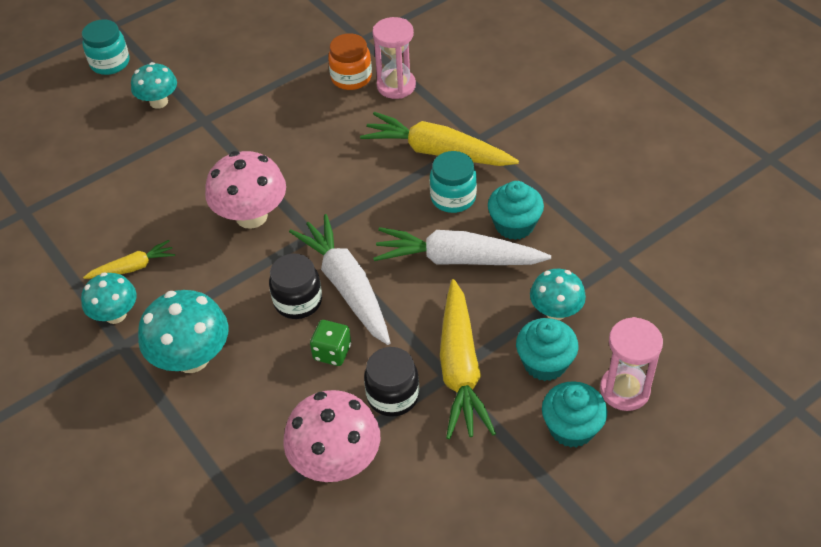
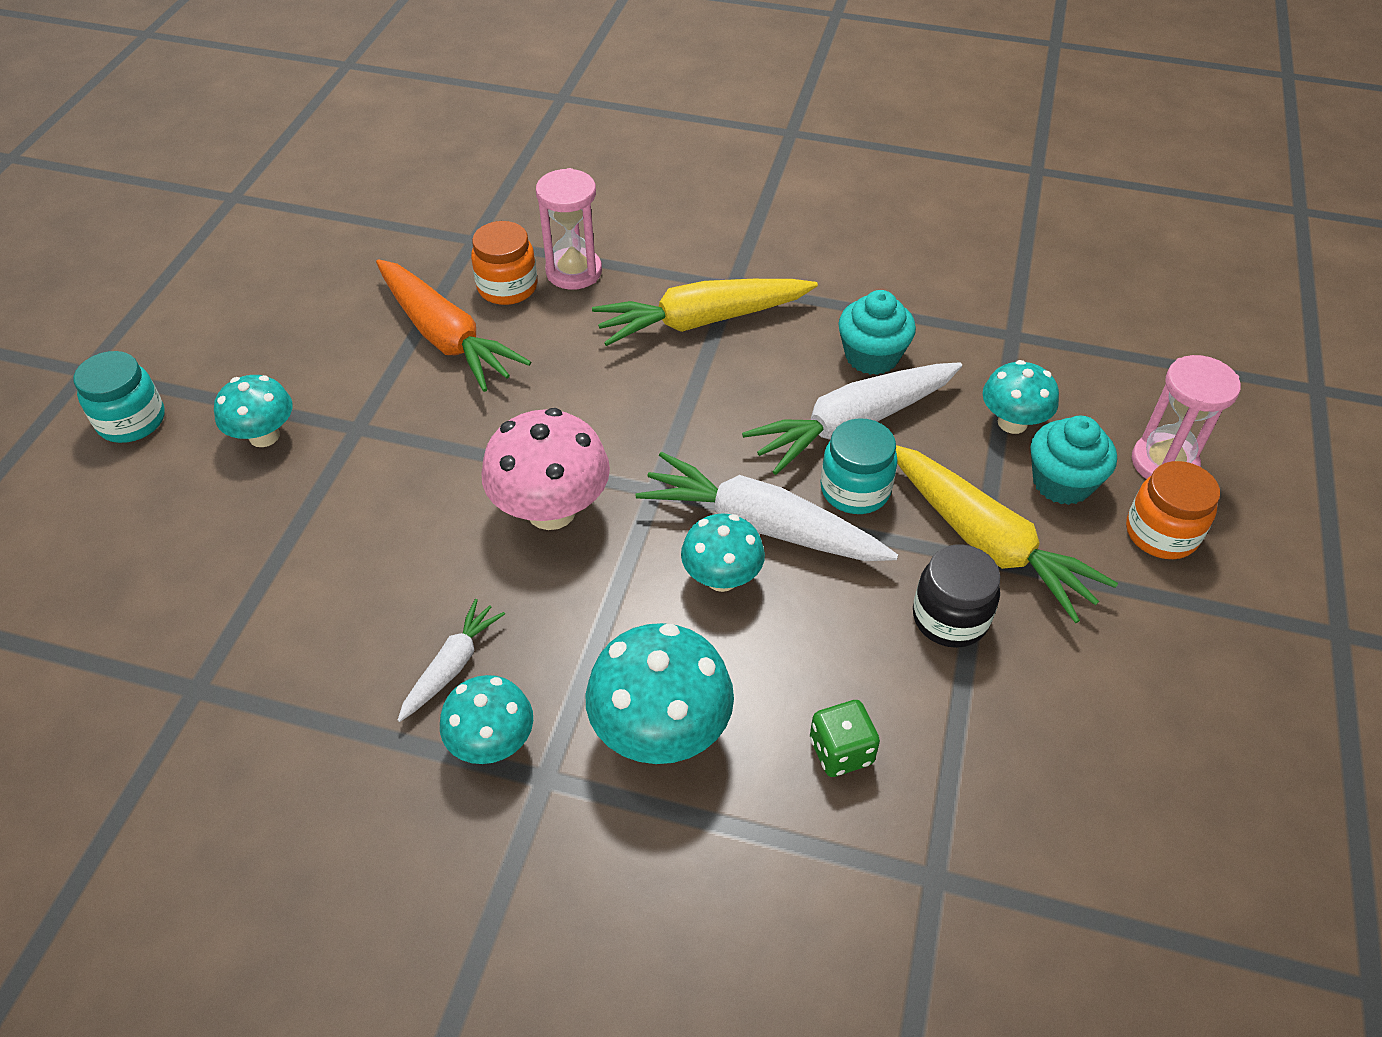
camera: 40 degrees left, 0 degrees up
(133, 267) = (452, 666): yellow carrot -> white carrot
(292, 91) = (445, 337): none -> orange carrot
(298, 301) = (722, 578): black jar -> turquoise mushroom
(332, 352) = (828, 612): green dice -> green dice (841, 751)
(336, 461) = (972, 736): pink mushroom -> none
(453, 198) = (774, 361): turquoise jar -> turquoise jar (855, 490)
(571, 428) = (1161, 533): turquoise cupcake -> orange jar

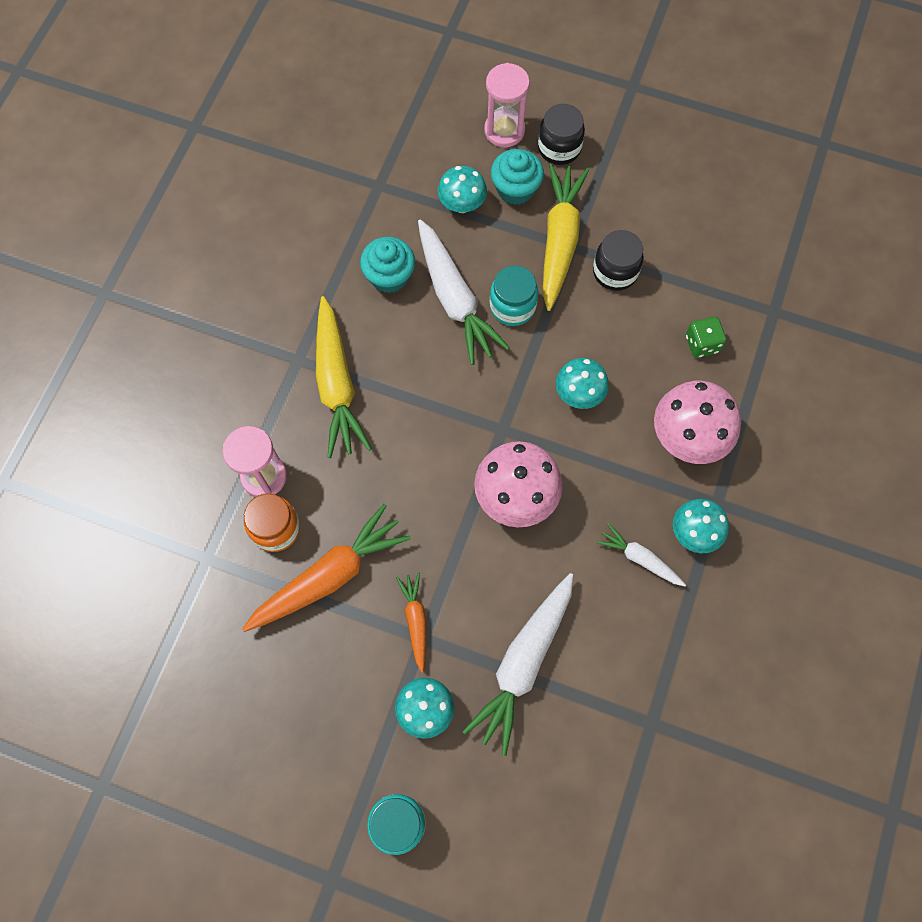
camera: 85 degrees left, 20 degrees up
(381, 418) = (415, 621): none -> orange carrot
(661, 731) = (688, 437): turquoise mushroom -> pink mushroom
(761, 526) = (539, 366): white carrot -> white carrot (523, 663)
(987, 541) = (559, 240): yellow carrot -> yellow carrot turned 45 degrees counterclockwise
(1161, 533) = (559, 148): orange jar -> black jar

